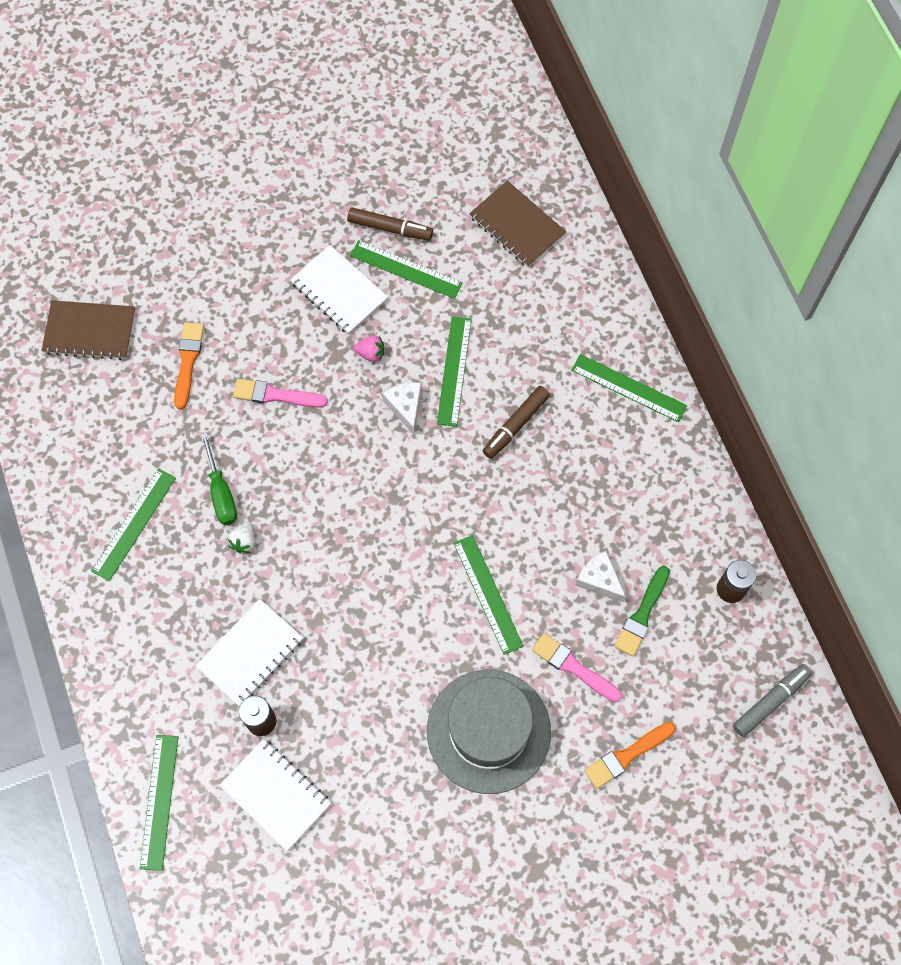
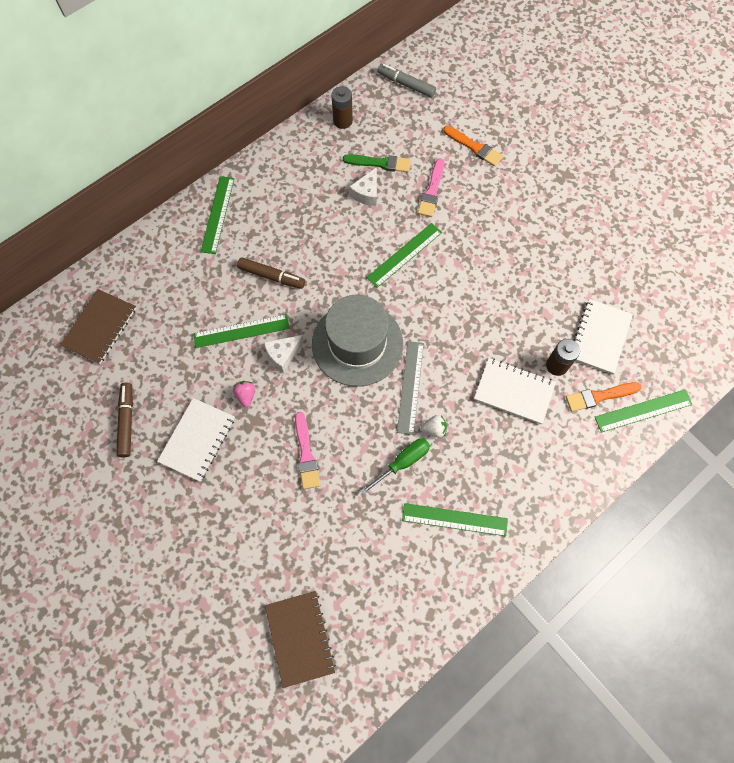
camera: 110 degrees left, 0 degrees up
(188, 361) = (300, 537): orange brush -> orange brush (599, 396)
(307, 534) = (410, 387): none -> grey ruler
(406, 269) = (162, 396): green ruler -> none
(488, 731) = (496, 225): grey hat -> grey hat (357, 343)

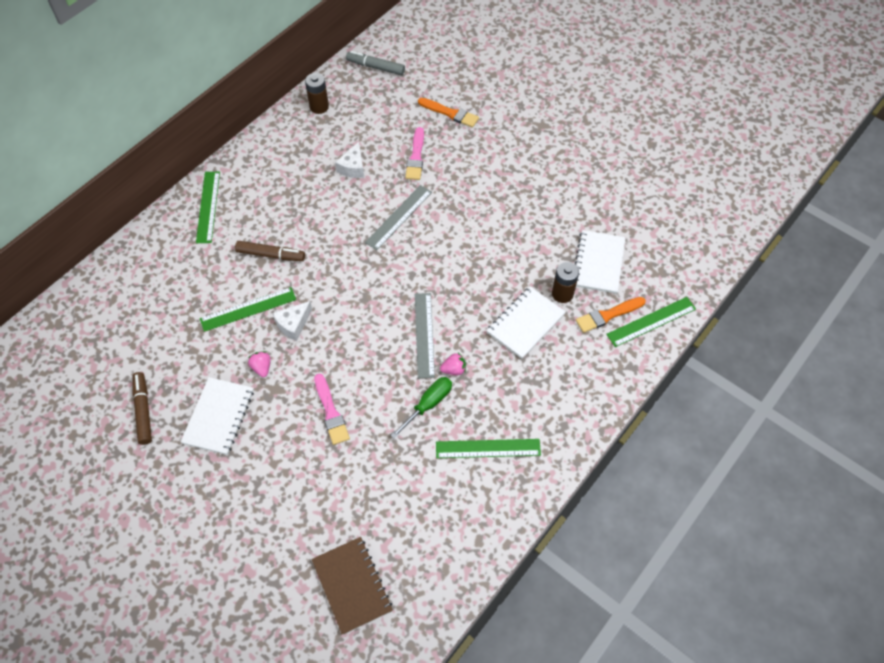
camera: 10 degrees left, 10 degrees down
(100, 327) = (103, 327): brown notebook -> none
(357, 343) = (365, 303): grey hat -> none
(380, 163) = (362, 139): green brush -> none
(404, 255) = (399, 217): green ruler -> grey ruler
(434, 429) = (454, 369): white strawberry -> pink strawberry
(514, 391) = (525, 323): white notebook -> white notebook turned 60 degrees counterclockwise

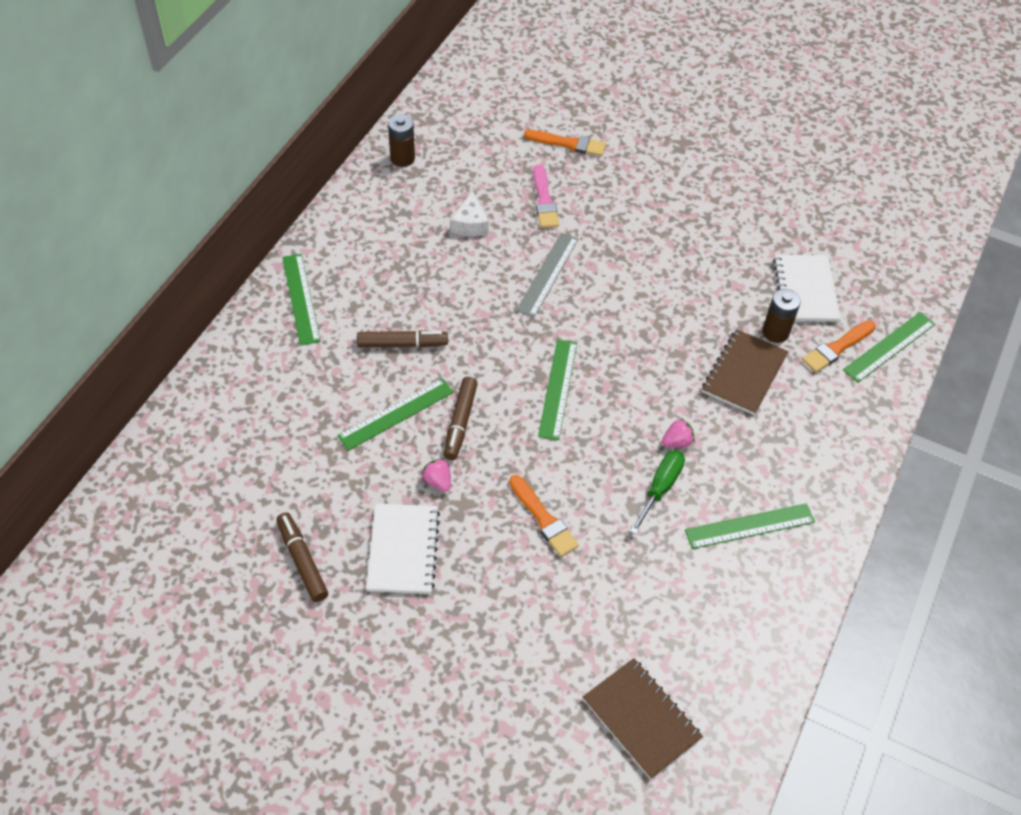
camera: 15 degrees left, 5 degrees down
(293, 324) = (460, 422): white cheese -> brown marker
(331, 412) = (544, 519): pink brush -> orange brush
(375, 67) = (457, 102): grey marker -> none
(376, 310) = (557, 388): none -> green ruler
(424, 334) = (627, 407): grey ruler -> none
(525, 323) = (744, 373): white notebook -> brown notebook

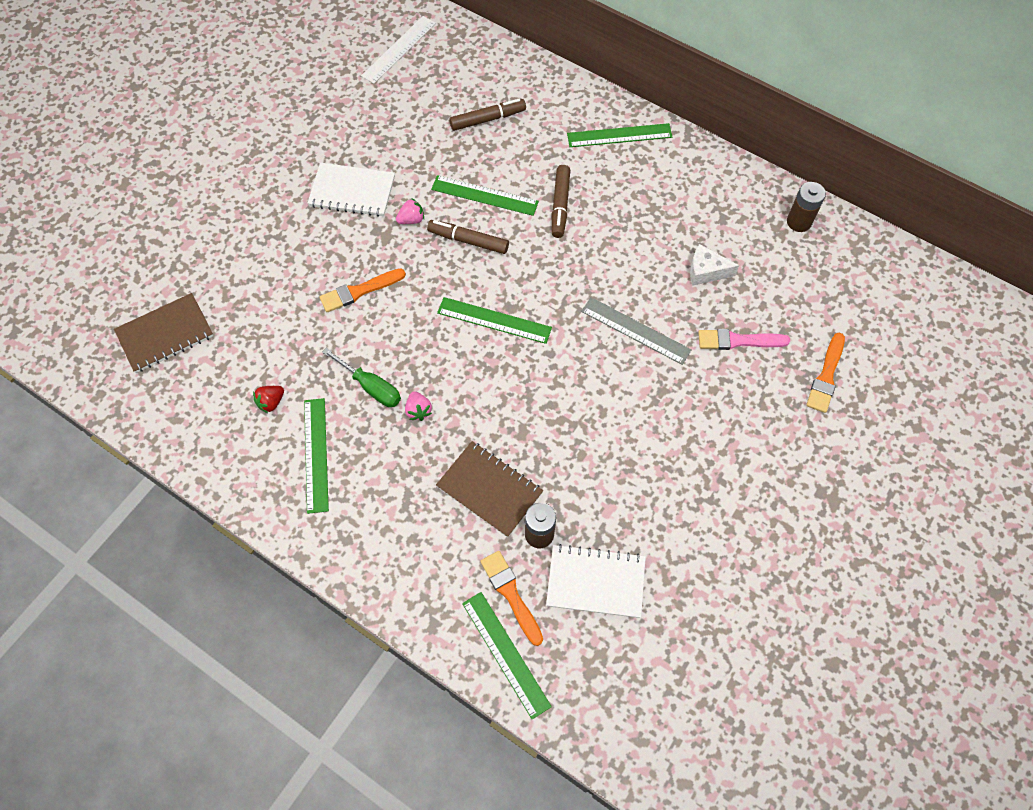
camera: 100 degrees right, 10 degrees up
(163, 534) = (398, 49): none -> white ruler
(302, 560) = (357, 128): brown marker -> brown marker (488, 119)
(396, 414) = (484, 195): green ruler -> green ruler turned 45 degrees counterclockwise
(701, 581) = (271, 402): none -> red strawberry

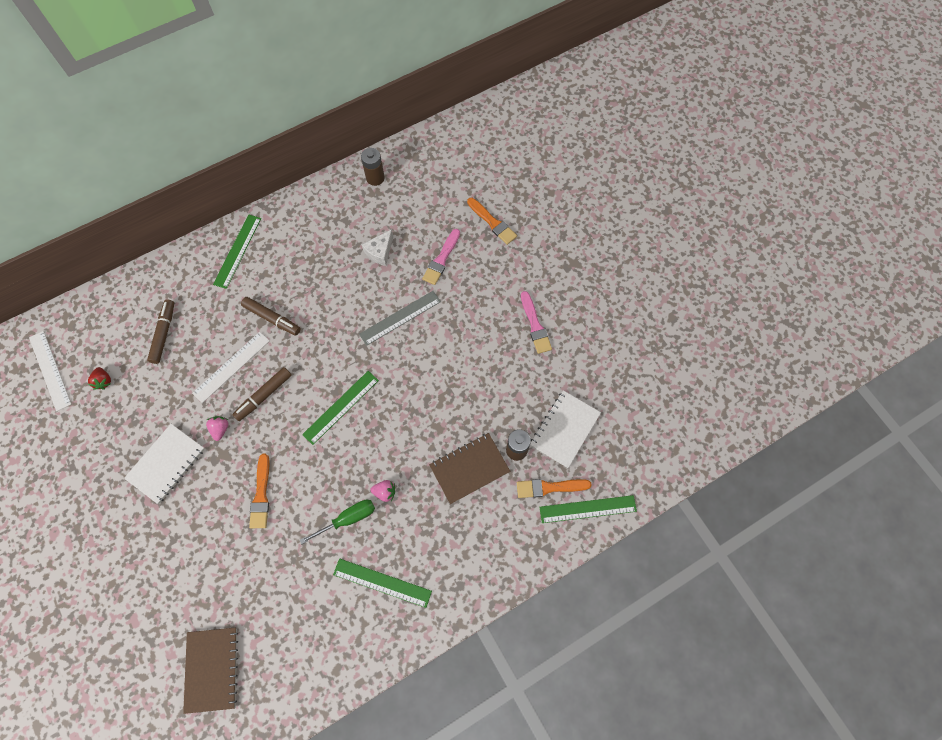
camera: 65 degrees left, 5 degrees up
(271, 402) = (321, 601): red strawberry -> red strawberry (104, 381)
(484, 195) = (231, 367): green ruler -> white ruler
(715, 487) = (535, 325): none -> pink brush

